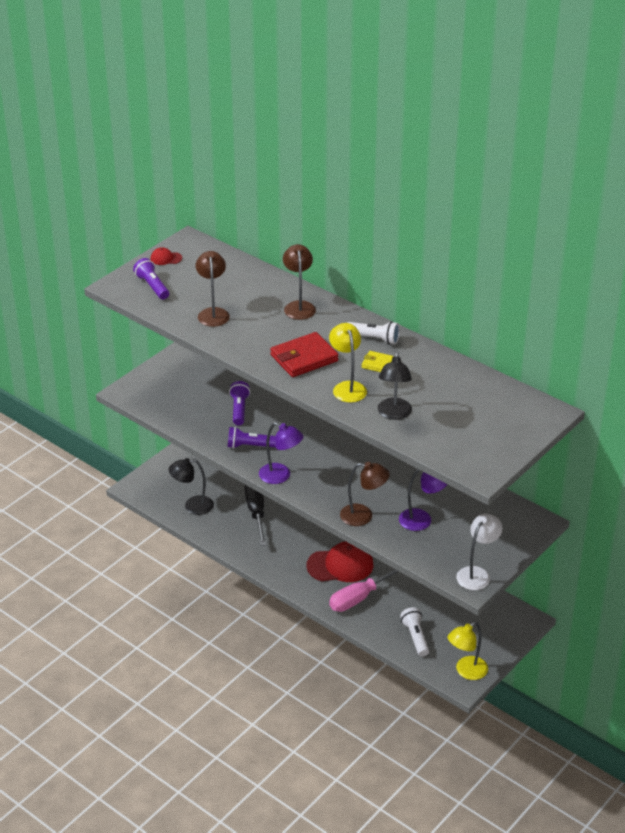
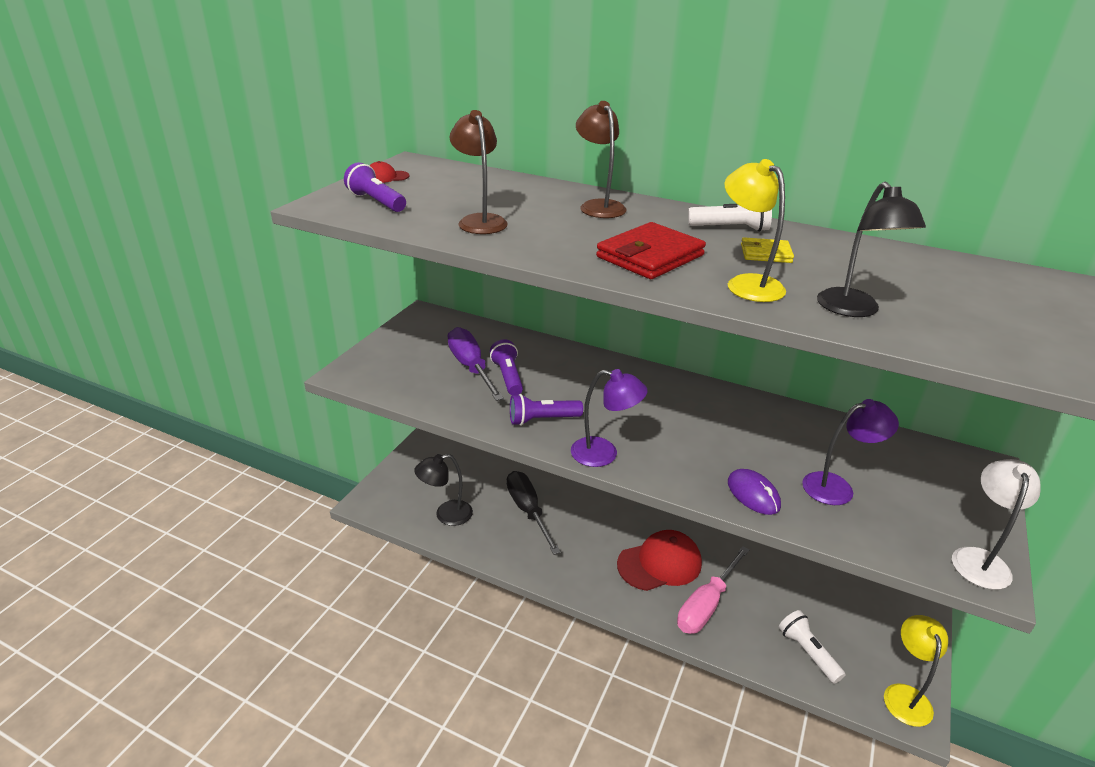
camera: 15 degrees left, 5 degrees down
(215, 398) = (471, 367): none -> purple screwdriver
(363, 516) = (753, 494): brown lamp -> purple mouse
(466, 671) = (905, 695): yellow lamp -> yellow lamp turned 150 degrees clockwise

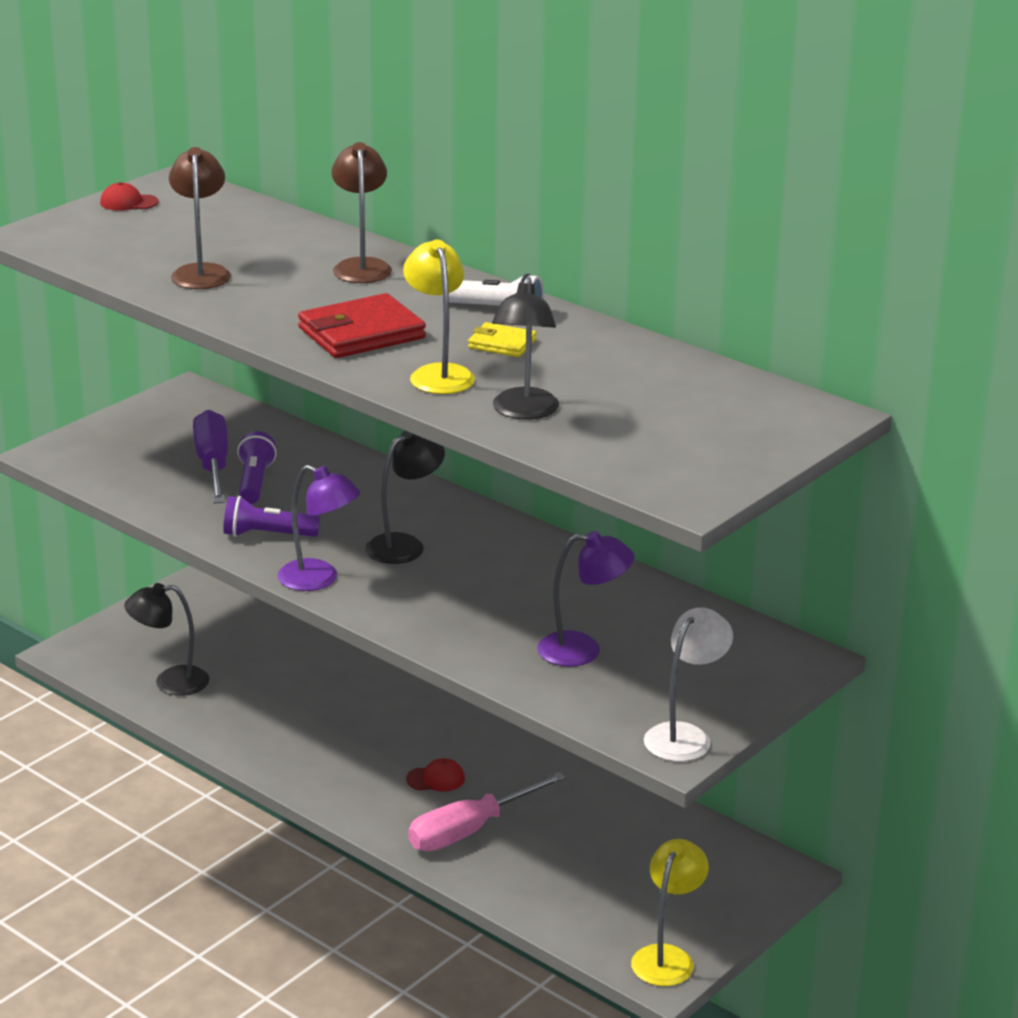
camera: 15 degrees right, 5 degrees down
(376, 202) = (96, 236): purple flashlight -> none
(528, 511) = (287, 694): black screwdriver -> none
(645, 413) = (404, 545): none -> black lamp
(660, 563) = (436, 779): red cap -> red cap, size x0.46
(753, 494) = (470, 642): purple mouse -> none
(807, 652) = (570, 897): white flashlight -> none

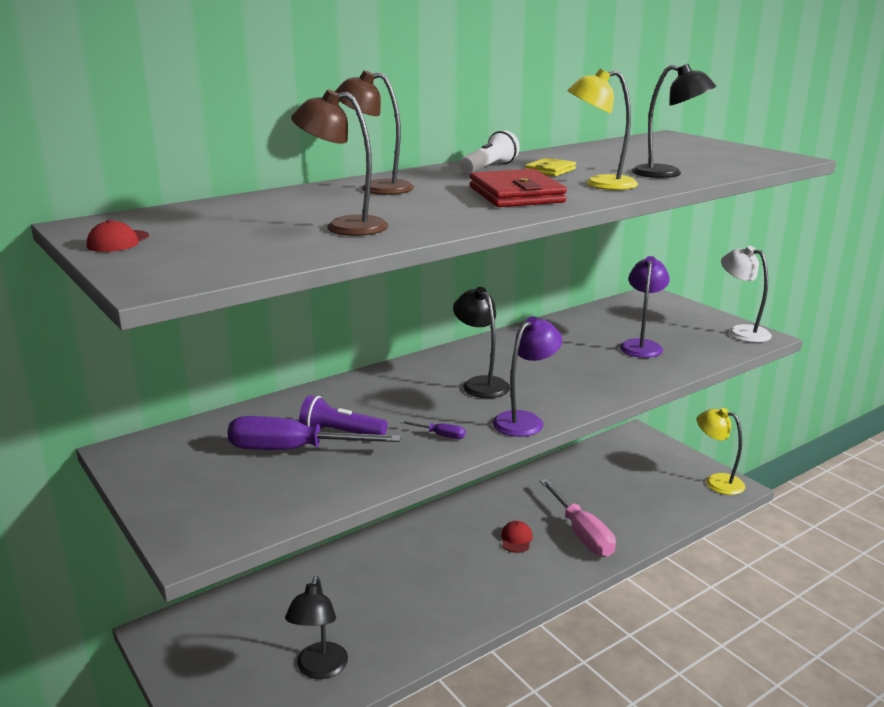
camera: 75 degrees left, 5 degrees down
(267, 535) = (440, 435): purple flashlight -> purple screwdriver

